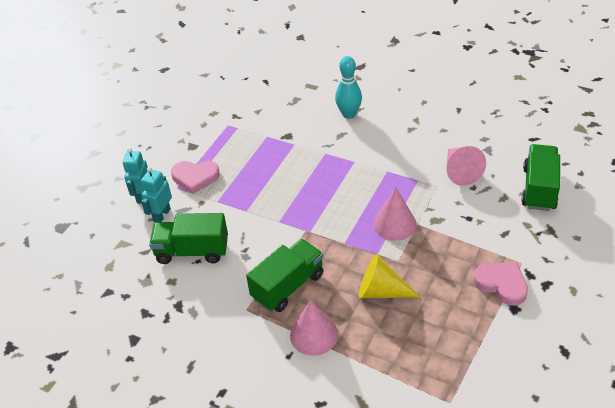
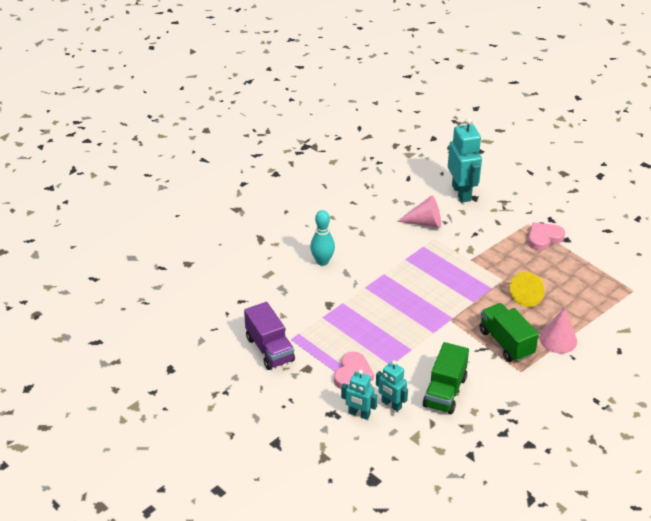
camera: 75 degrees left, 5 degrees down
(209, 116) = (269, 349): none -> purple truck
(394, 224) = (465, 271): pink cone -> none
(539, 189) = (461, 193): green truck -> turquoise robot

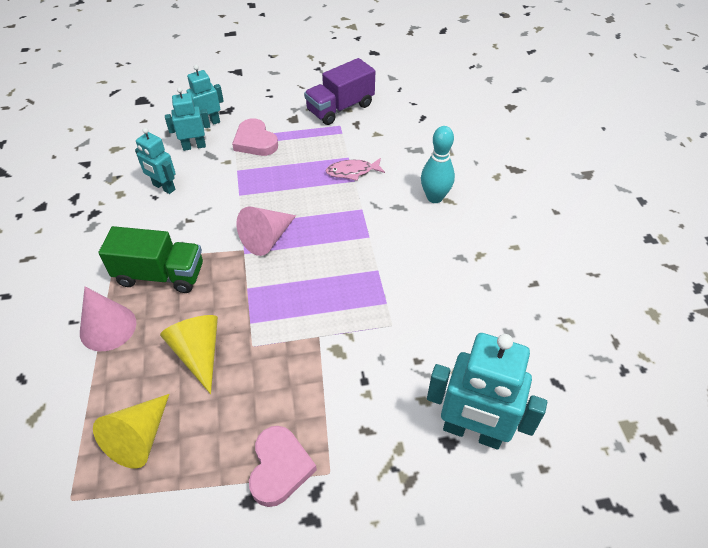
camera: 125 degrees right, 10 degrees up
(269, 349) = (340, 108): purple truck -> purple truck turned 45 degrees counterclockwise
(335, 308) = (352, 172): none -> pink fish
(425, 223) = (433, 335): pink cone -> pink cone (267, 238)
(445, 392) = (163, 187): green truck -> turquoise robot
(587, 287) = (139, 438): none -> yellow cone

